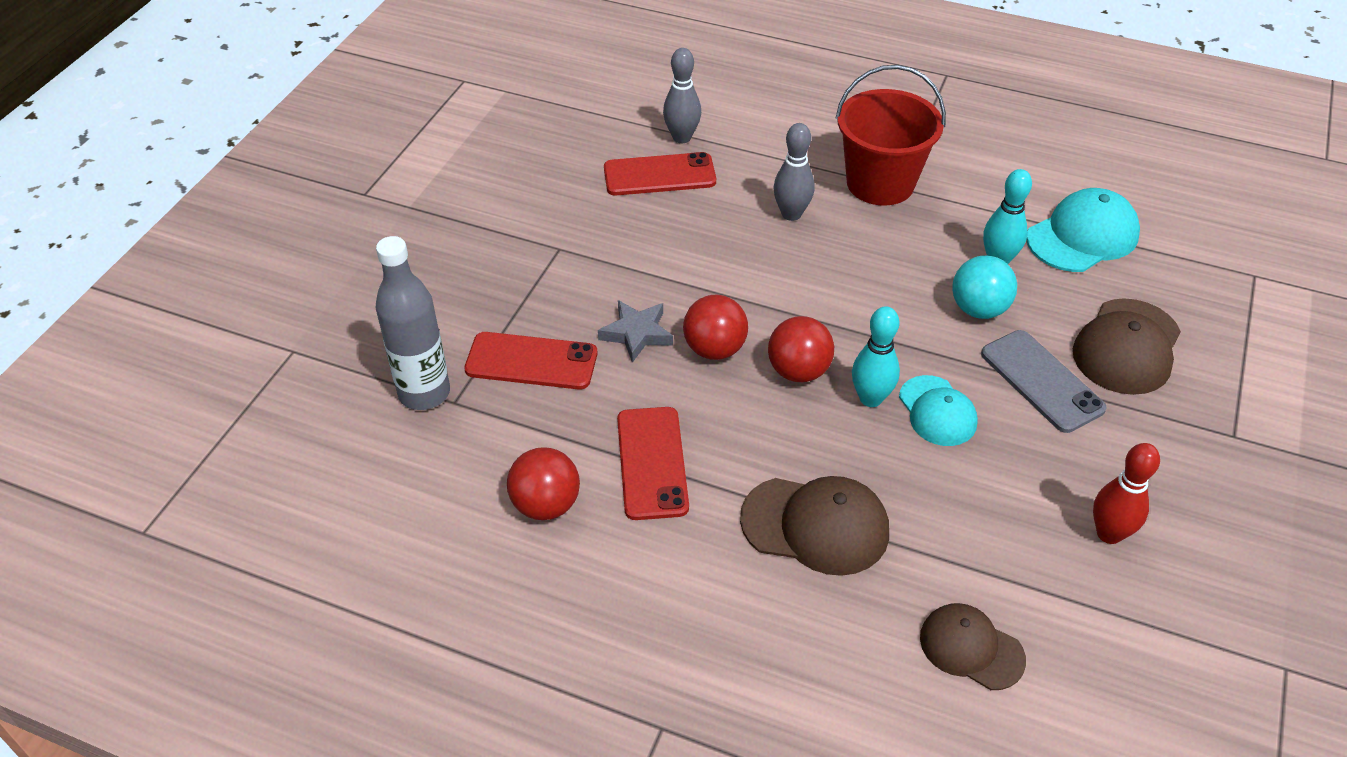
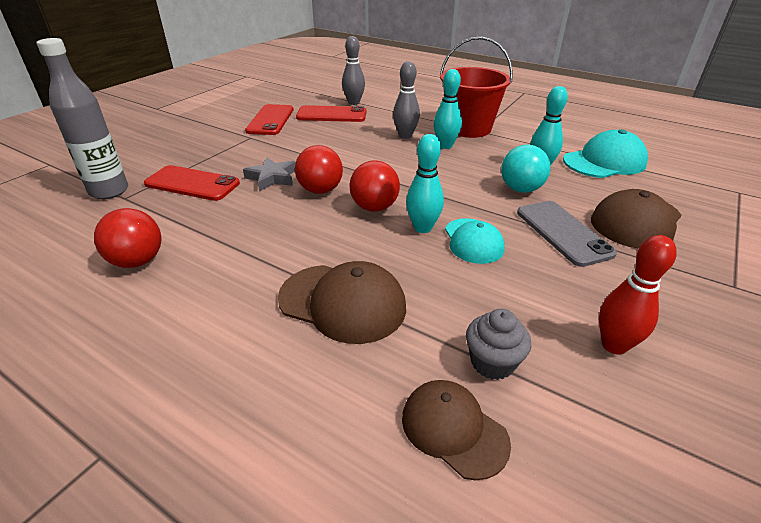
camera: 10 degrees right, 10 degrees down
(652, 463) = (235, 246): red phone -> red phone (270, 120)
(856, 230) = (445, 146): none -> turquoise bowling pin
(992, 573) = (492, 362): none -> grey cupcake

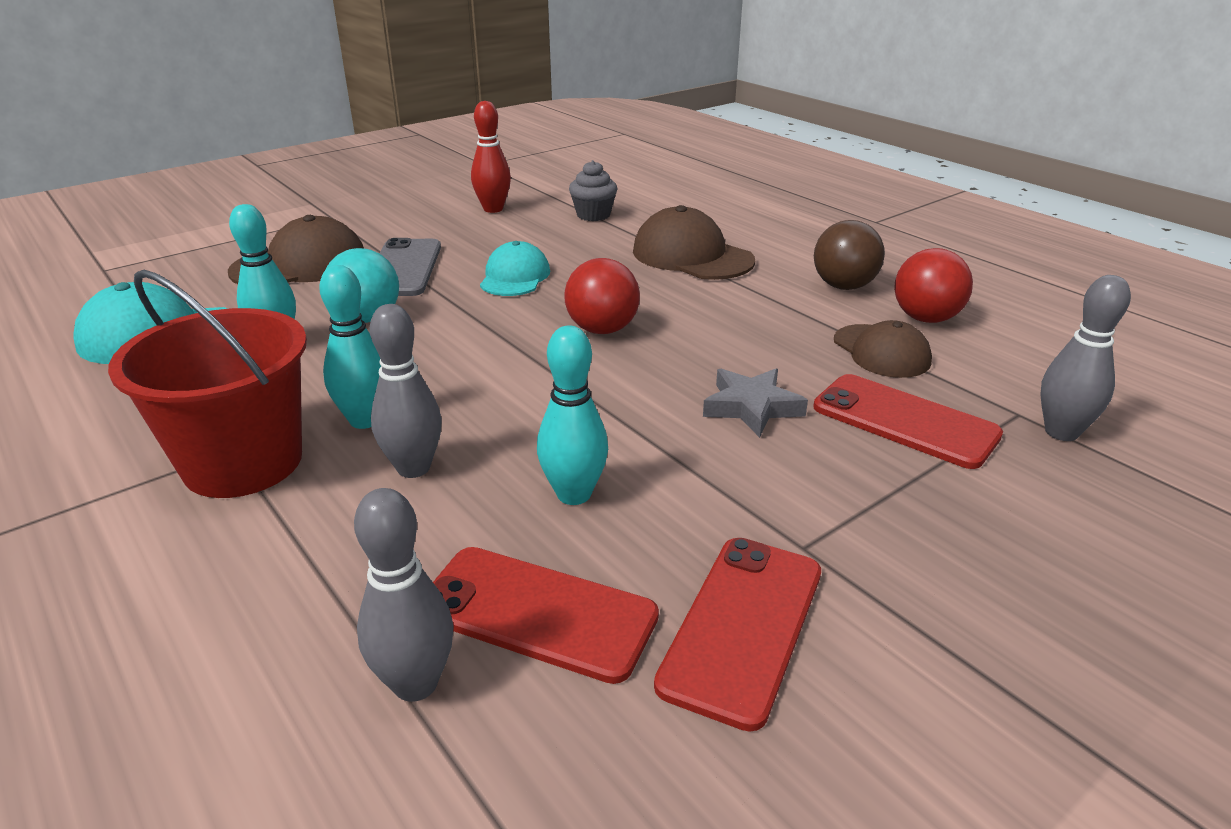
camera: 160 degrees left, 5 degrees down
(109, 191) = (1061, 432): grey bottle -> grey bowling pin
(195, 287) = (843, 286): none -> brown ball
(320, 190) = (671, 368): red ball -> none
(422, 228) = (559, 297): turquoise bowling pin -> turquoise bowling pin (574, 494)
(453, 429) = (646, 201): brown cap -> brown cap (881, 351)

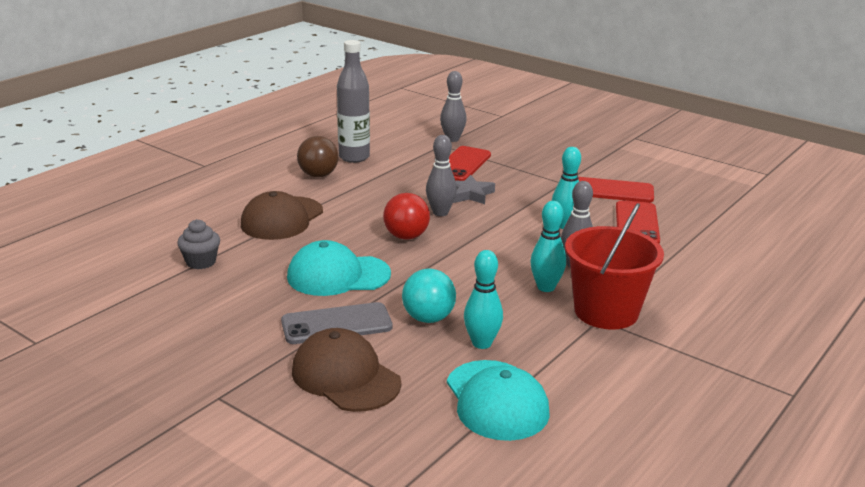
camera: 105 degrees left, 5 degrees down
(415, 683) = (686, 239): grey bowling pin -> grey bowling pin (440, 213)
(493, 209) = (189, 310): red bowling pin -> none
(515, 277) = (338, 275): turquoise cap -> turquoise cap, size x1.51
(881, 351) = (397, 167): brown cap -> none
(925, 318) = (354, 157): red ball -> grey bottle

